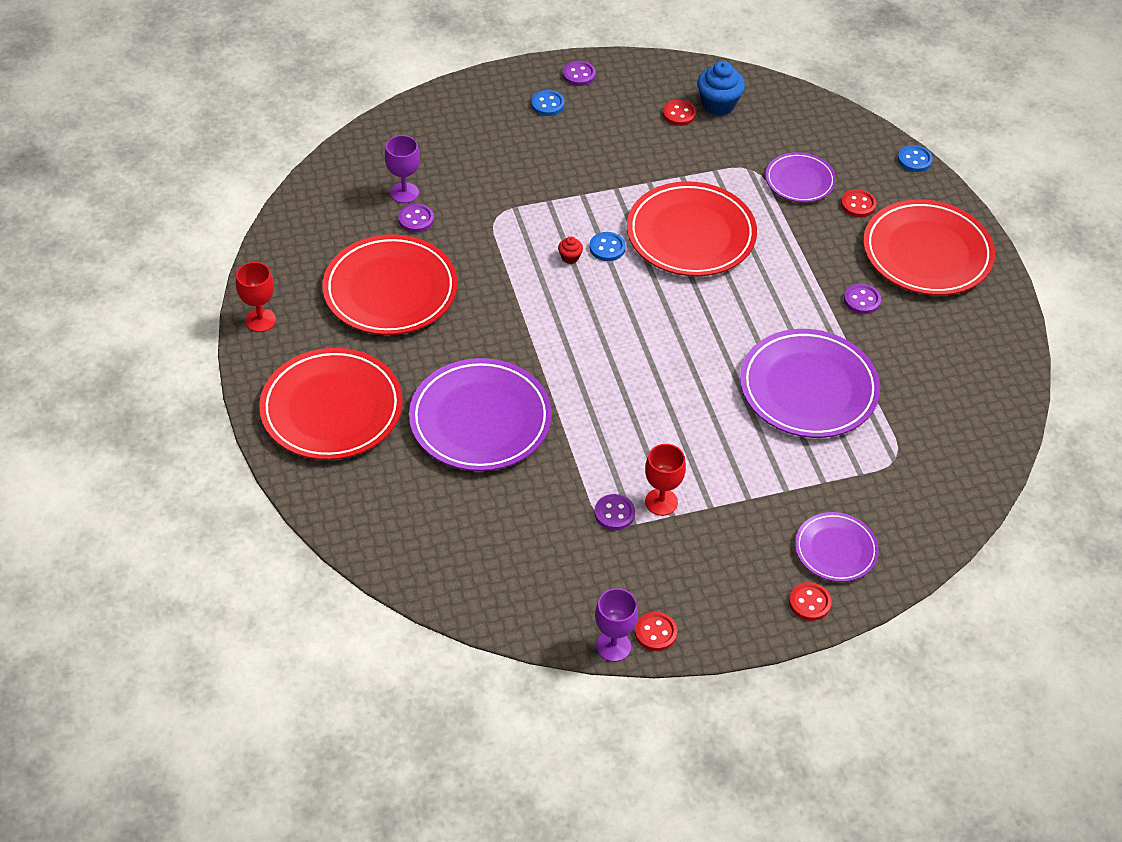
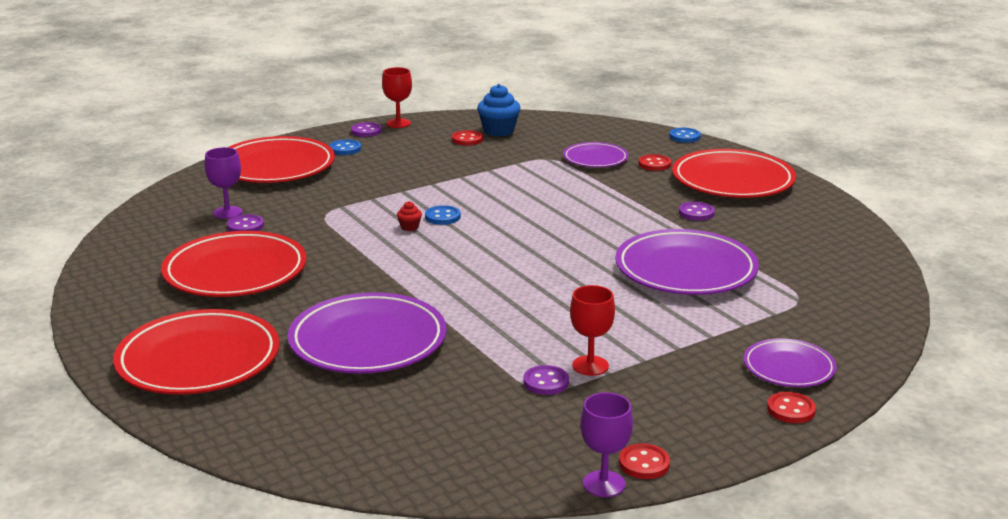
camera: 15 degrees left, 25 degrees down
(260, 320) = (98, 311): red goblet -> red goblet (398, 123)
(691, 235) = (517, 199): red plate -> red plate (275, 167)

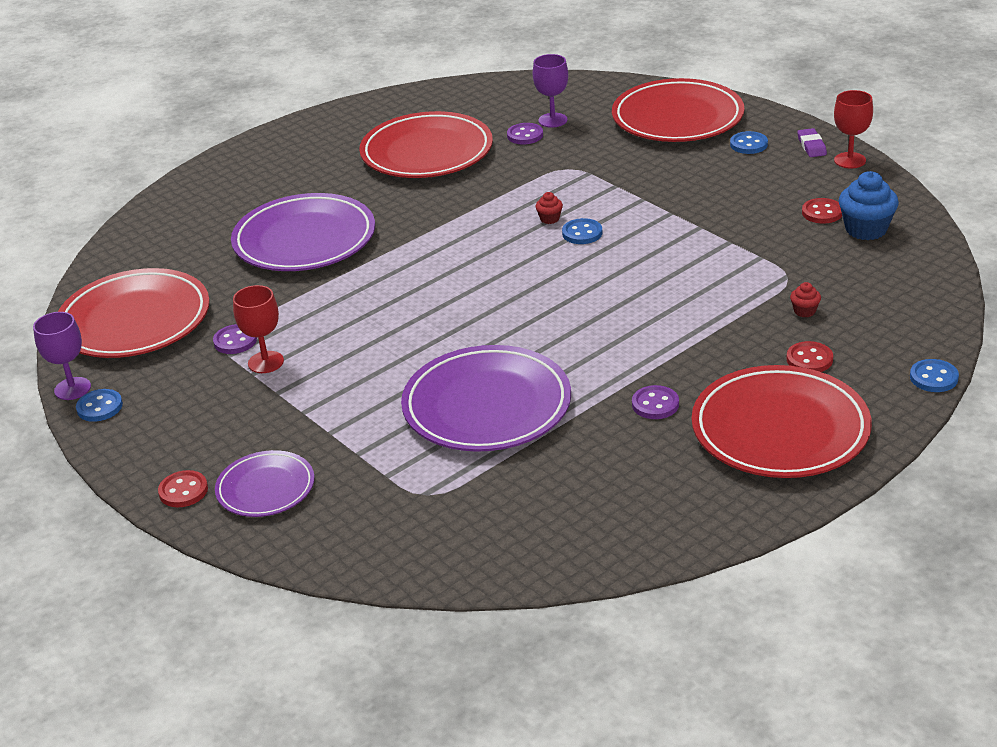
camera: 85 degrees right, 10 degrees up
(198, 360) = (268, 173): red plate -> red plate (134, 321)
(366, 131) = (811, 146): purple button -> purple eraser
(595, 159) = (804, 311): purple plate -> red cupcake
(644, 463) = (100, 407): red button -> blue button

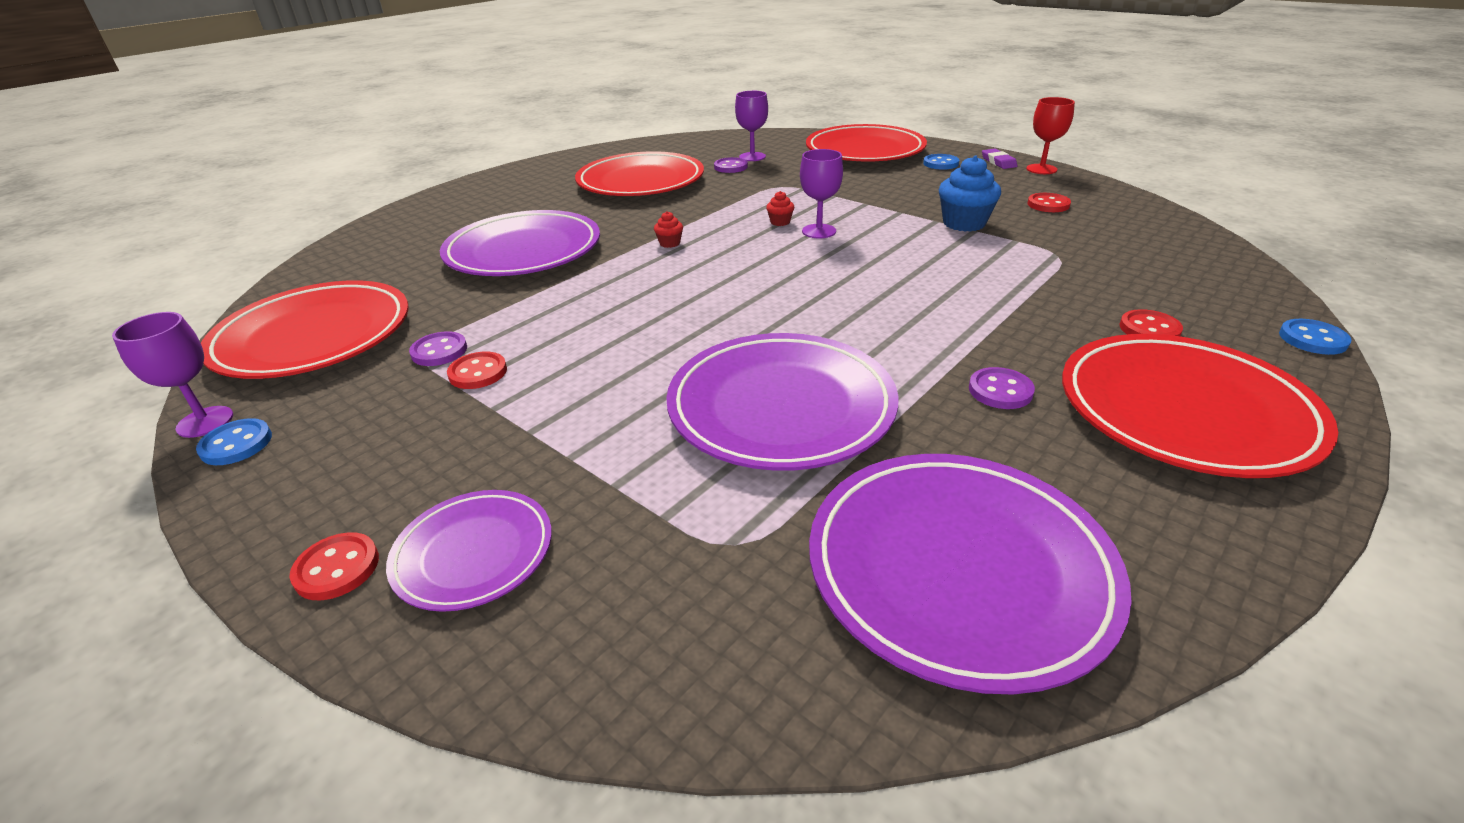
camera: 10 degrees left, 0 degrees up
(266, 362) = (478, 373): red goblet -> red button
(559, 518) = (958, 569): none -> purple plate
(582, 233) = (819, 231): blue button -> purple goblet
(804, 311) = (1102, 283): red cupcake -> red cupcake (669, 243)
(866, 229) = (1102, 214): blue cupcake -> blue cupcake (964, 223)

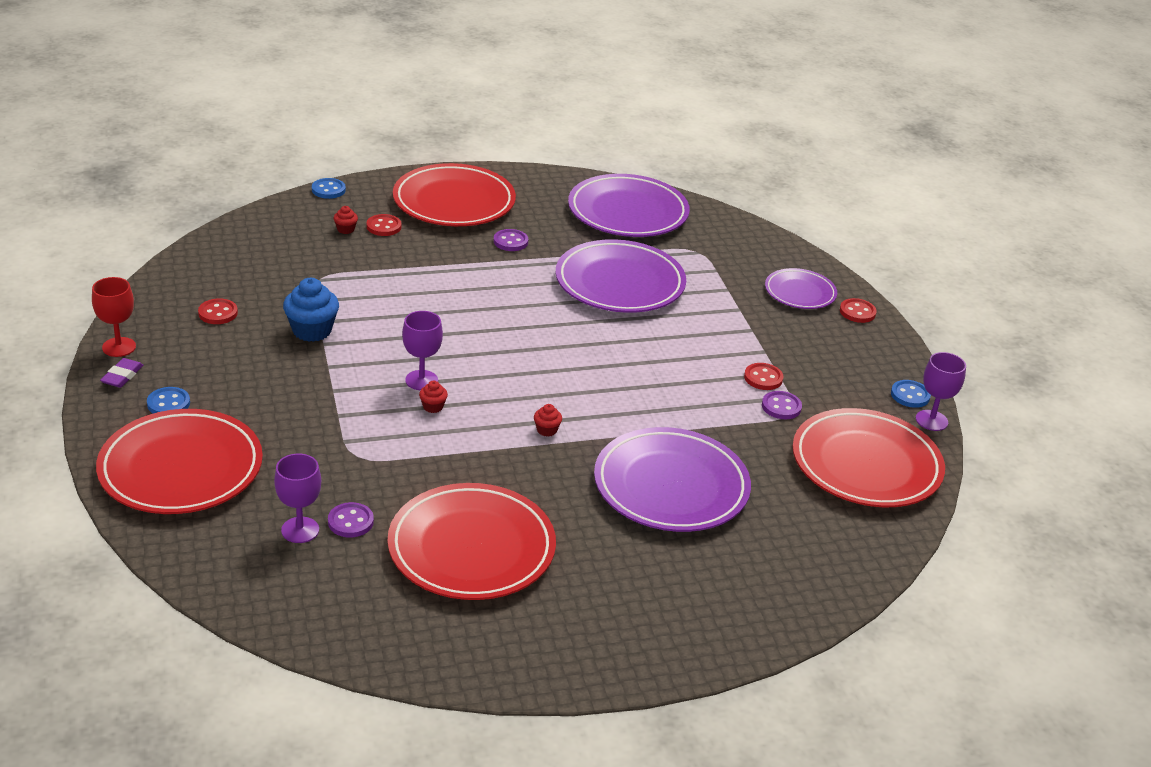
camera: 150 degrees left, 0 degrees up
(1165, 305) = (345, 229): none -> red cupcake

